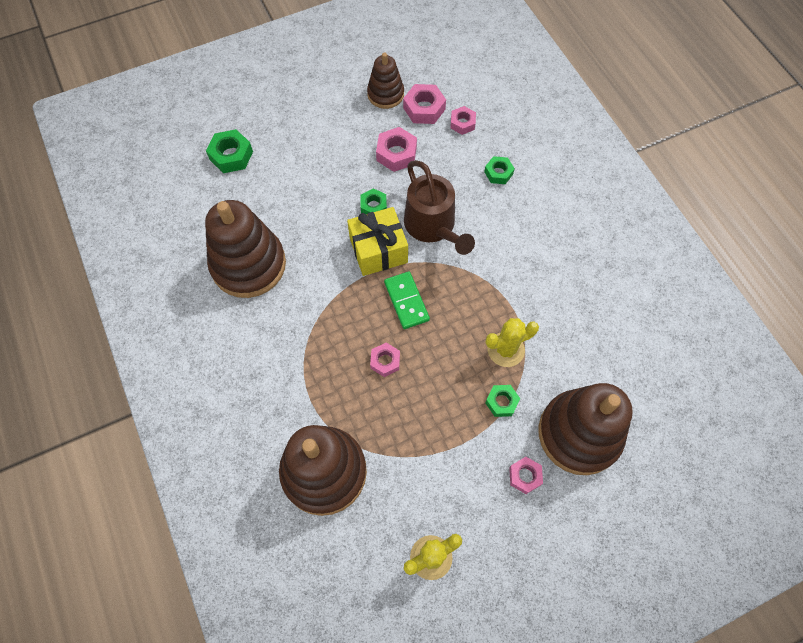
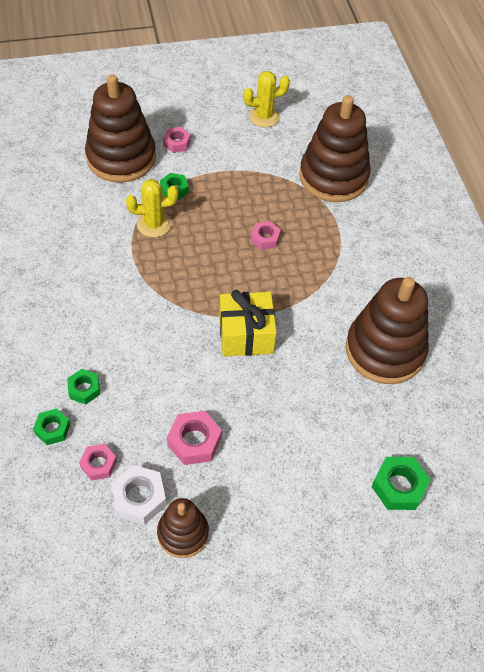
camera: 170 degrees left, 10 degrees down
(373, 206) = (239, 382): green nut -> green nut (52, 429)
(406, 301) = (231, 281): green domino -> none
(424, 108) = (139, 498): pink nut -> white nut
(433, 226) = (181, 346): brown watering can -> none

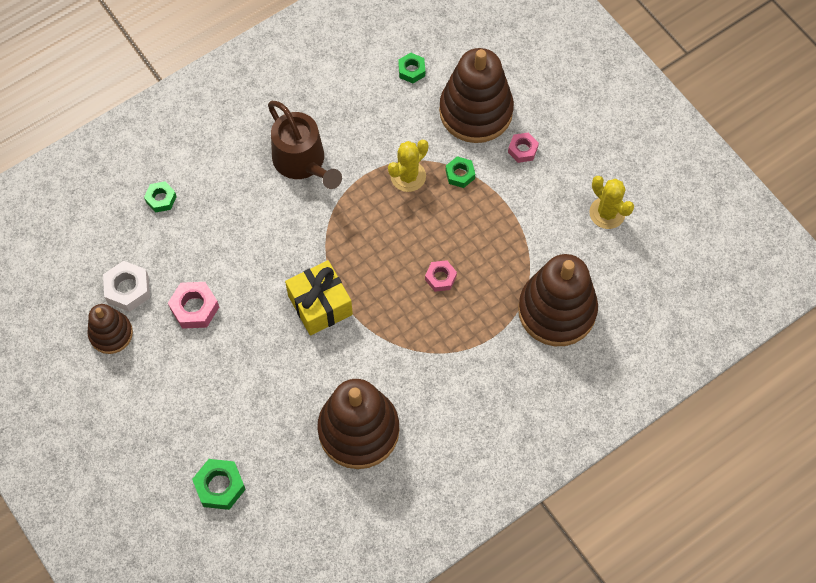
camera: 70 degrees right, 10 degrees up
(84, 389) = (207, 204): green nut -> green nut (411, 70)
(89, 294) = (302, 162): none -> brown watering can
(98, 464) = (144, 247): pink nut -> none
(154, 224) = (408, 176): yellow cactus -> yellow cactus turned 75 degrees clockwise

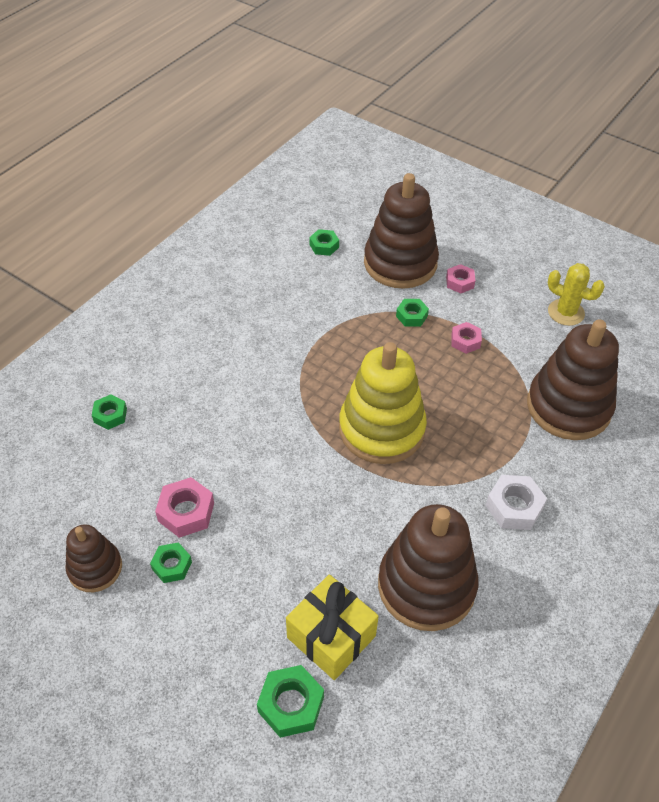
camera: 20 degrees left, 15 degrees down
(128, 289) = (101, 514): white nut -> white nut (514, 507)
(169, 350) = (172, 565): none -> green nut
(302, 162) = (250, 344): brown watering can -> none
(320, 305) = (325, 469): yellow gift -> yellow gift (331, 636)
(382, 282) = (381, 429): none -> yellow stacking toy
(408, 176) = (362, 330): yellow cactus -> none
(440, 278) = (439, 409): pink nut -> pink nut (465, 341)

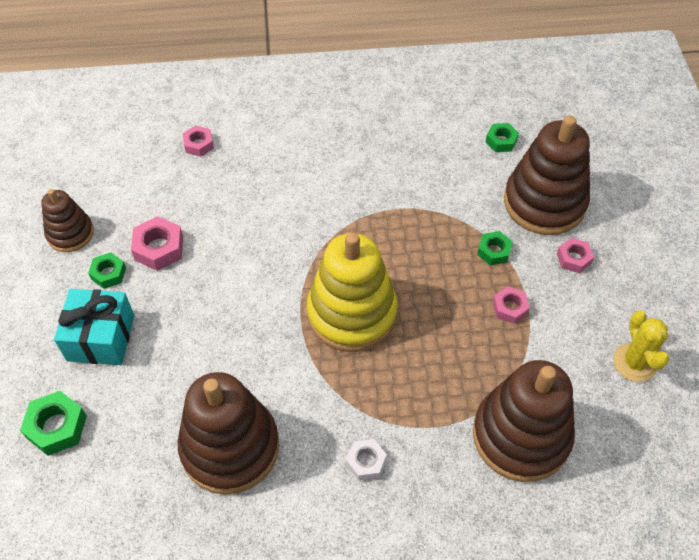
camera: 50 degrees right, 5 degrees up
(110, 415) = (199, 144): green nut -> pink nut
(233, 613) = (101, 338): none -> turquoise gift
(331, 636) = (131, 413): yellow gift -> none
(514, 507) = (366, 462): white nut -> white nut, size x0.66

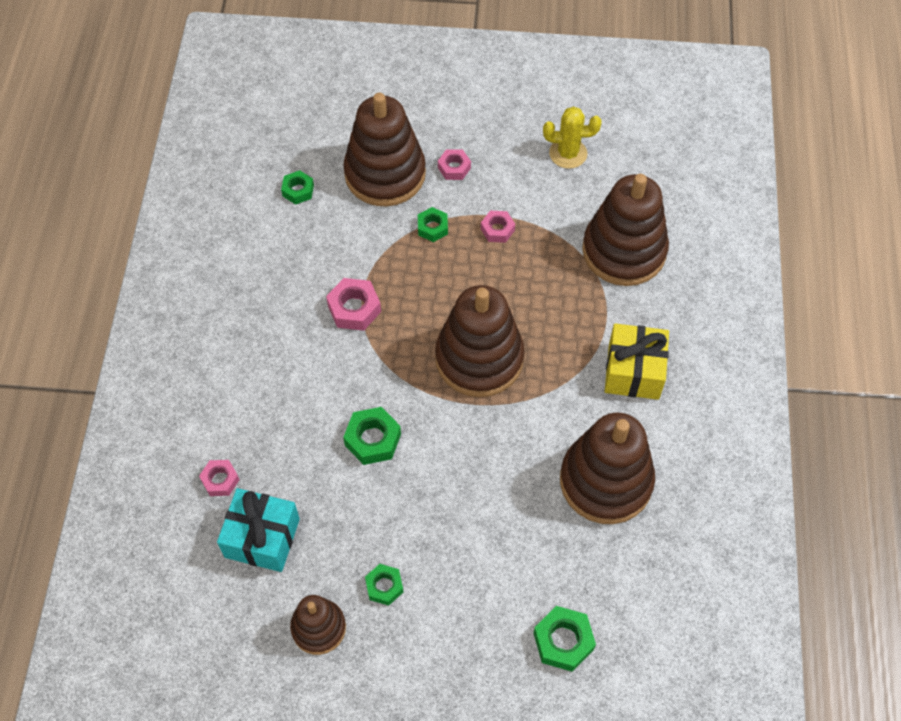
camera: 80 degrees left, 5 degrees up
(101, 338) = (465, 596): turquoise gift -> turquoise gift (262, 538)
(159, 248) = (361, 532): pink nut -> pink nut (354, 308)
(250, 241) = (373, 439): none -> green nut
(352, 313) = (479, 358): yellow stacking toy -> brown stacking toy
(366, 462) = (633, 371): white nut -> yellow gift

